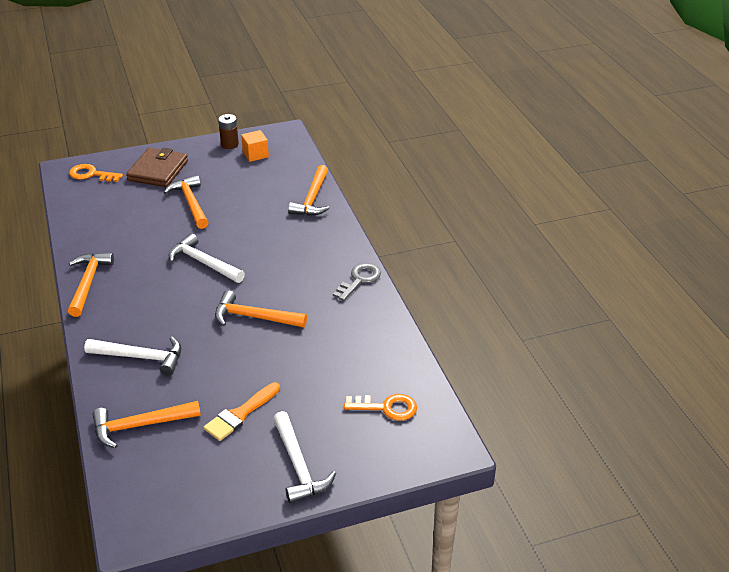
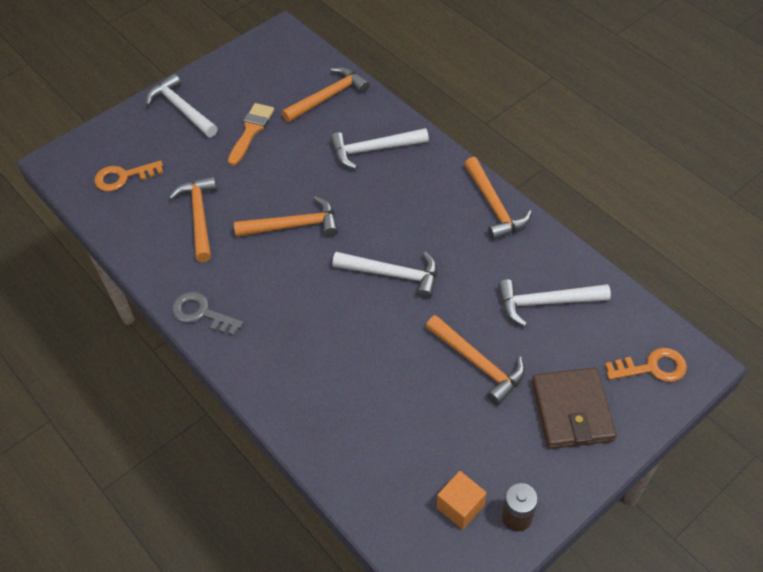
camera: 160 degrees right, 15 degrees up
(117, 219) = (545, 302): none -> white hammer
(312, 199) = (321, 435): orange hammer -> orange hammer (199, 217)
(359, 280) = (201, 313): grey key -> grey key turned 105 degrees clockwise

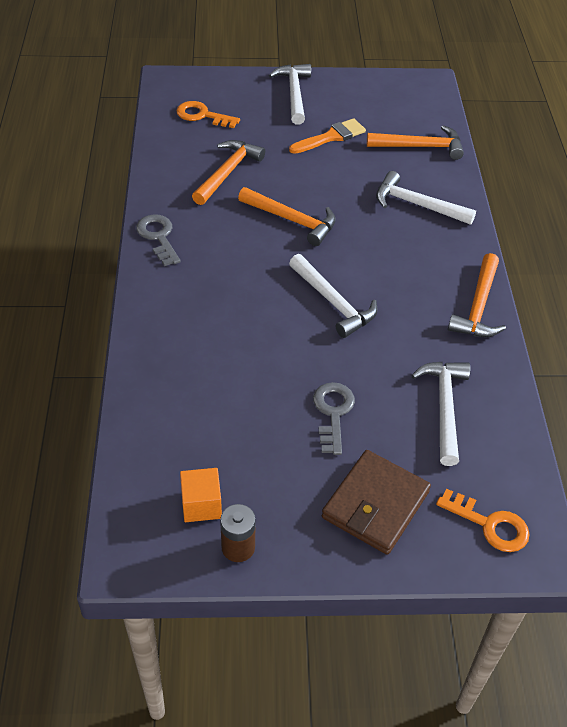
camera: 35 degrees right, 5 degrees down
(478, 363) = (333, 413): orange hammer -> grey key
(545, 302) = (444, 407): white hammer -> white hammer turned 60 degrees clockwise

